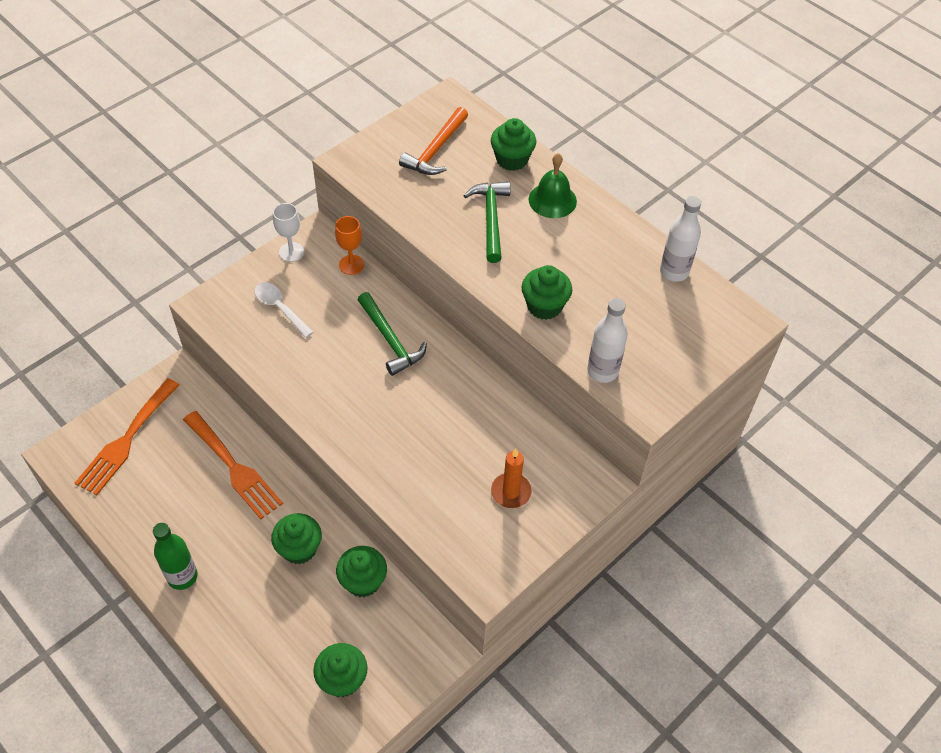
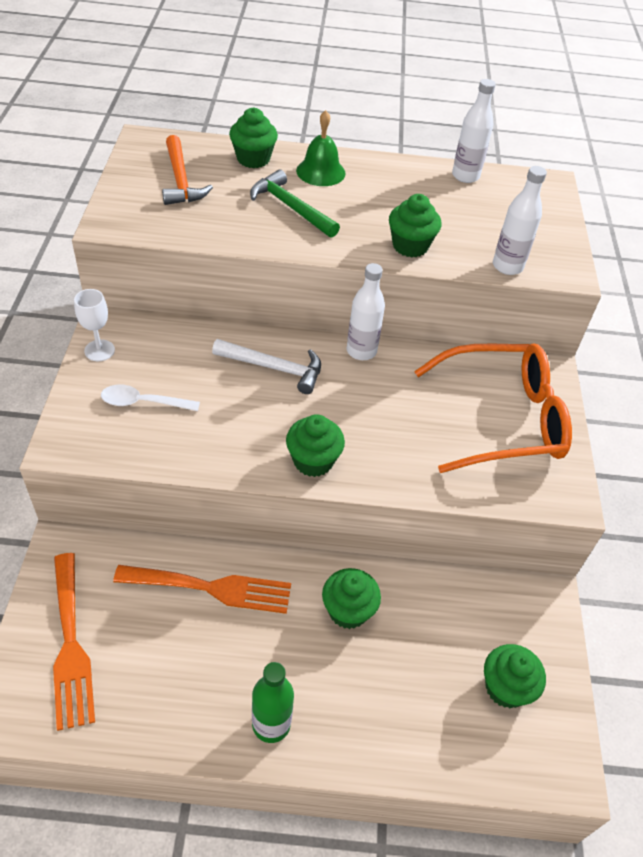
camera: 45 degrees left, 5 degrees down
(351, 265) = (169, 330): orange goblet -> none
(363, 581) = (429, 594): green cupcake -> green cupcake (313, 461)
(390, 340) = (274, 368): green hammer -> white hammer
(467, 368) = (361, 351): none -> white bottle
(511, 492) = (502, 419): orange candle -> orange glasses

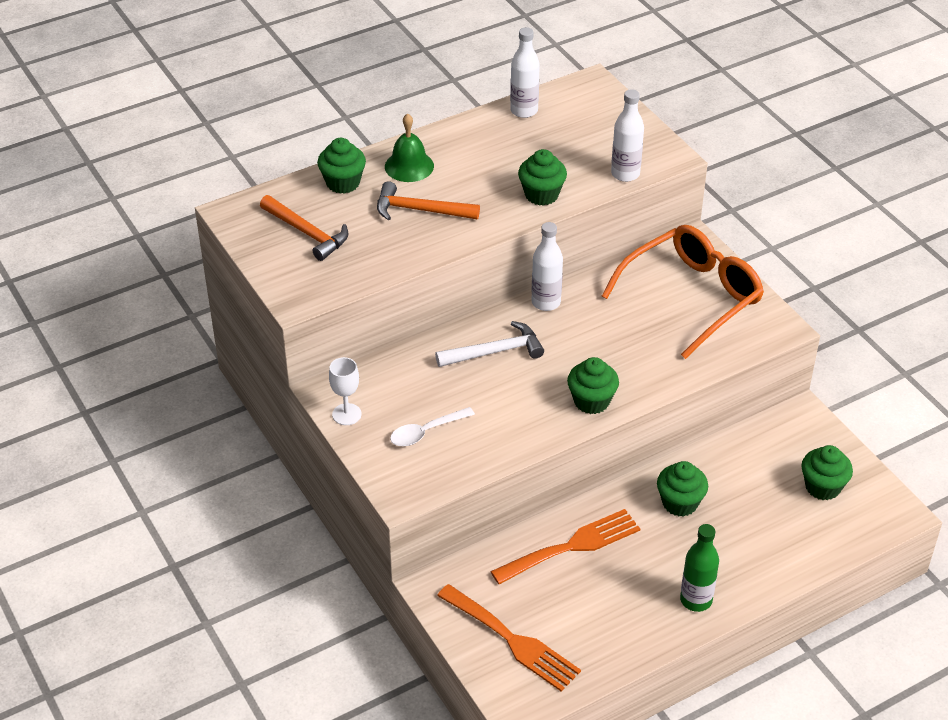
camera: 30 degrees left, 5 degrees down
(291, 207) = (420, 210): green hammer -> orange hammer

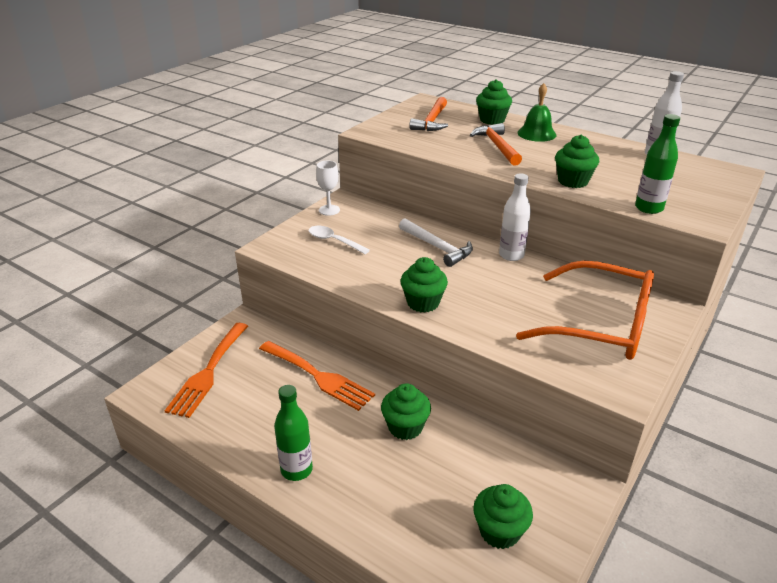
camera: 65 degrees right, 10 degrees down
(625, 174) = (648, 208): white bottle -> green bottle

